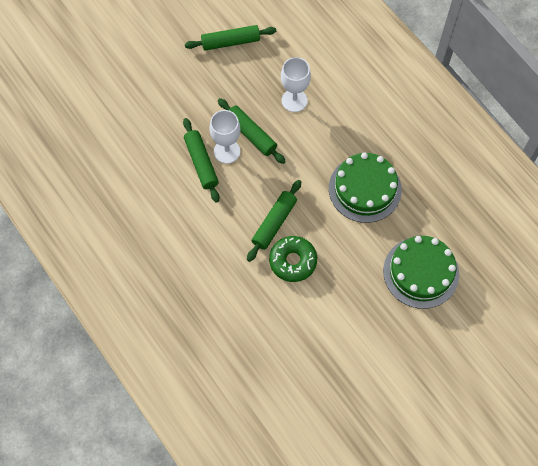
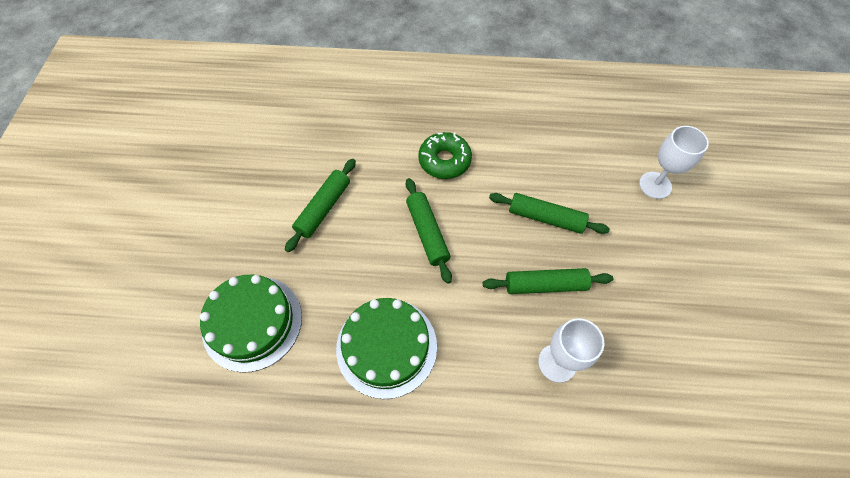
camera: 130 degrees right, 5 degrees down
(227, 151) = (542, 248): white goblet -> white goblet (655, 185)
(230, 42) = (692, 355): green rolling pin -> green rolling pin (323, 208)
(293, 261) = (376, 220): green donut -> green donut (444, 160)

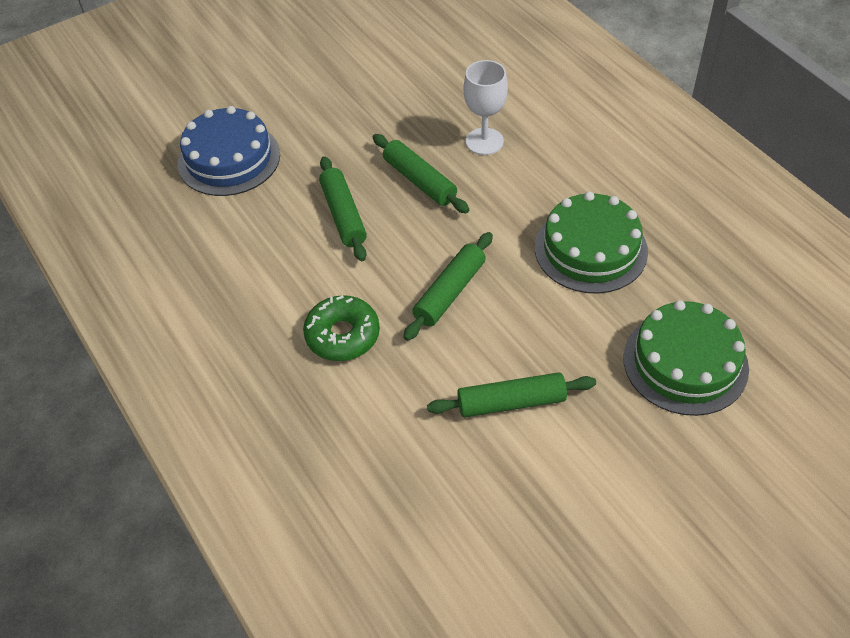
camera: 125 degrees left, 10 degrees down
(655, 185) = (229, 159): white goblet -> blue cake

